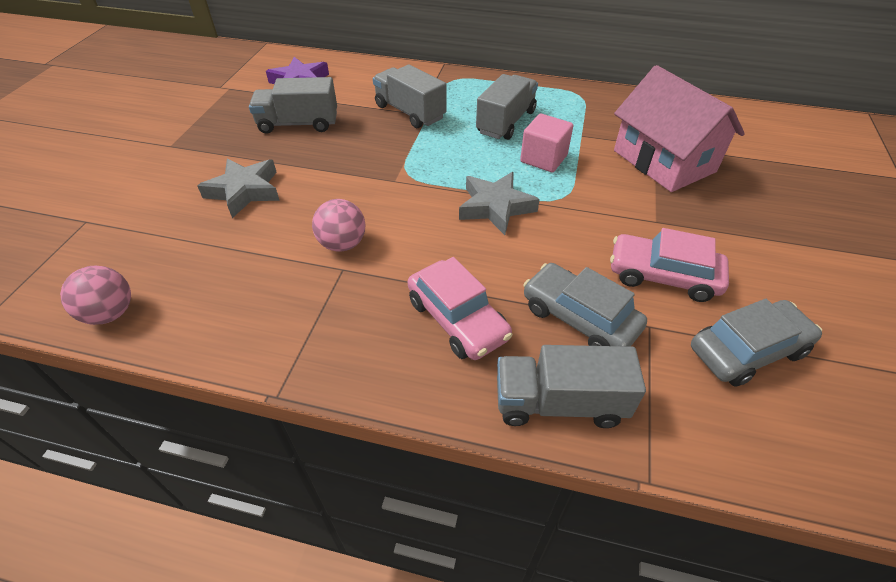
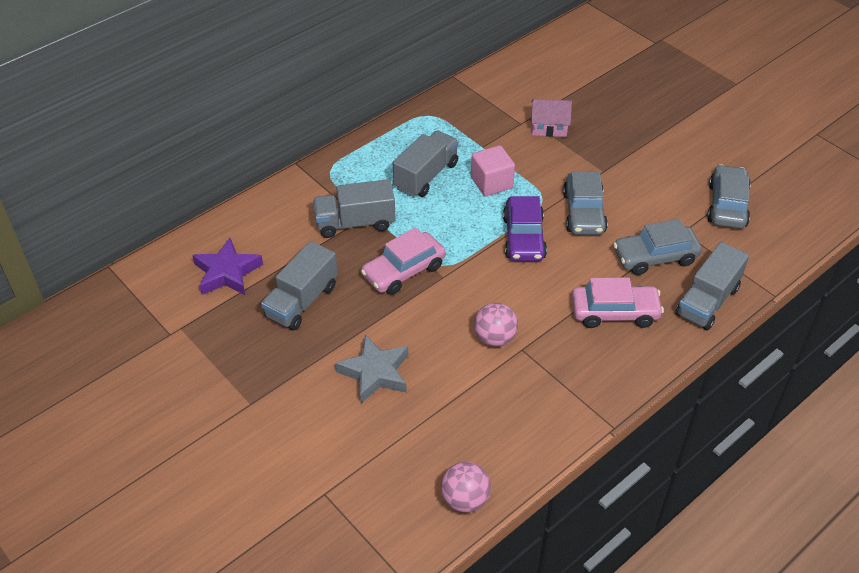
camera: 55 degrees left, 0 degrees up
(495, 207) = (523, 238): grey star -> purple car
(506, 122) = (426, 176): grey truck -> grey truck turned 60 degrees clockwise
(578, 232) = (583, 212): none -> grey car
(663, 161) = (549, 127): pink house -> pink house, size x0.51
(663, 276) = (651, 200): pink car -> pink car (403, 271)

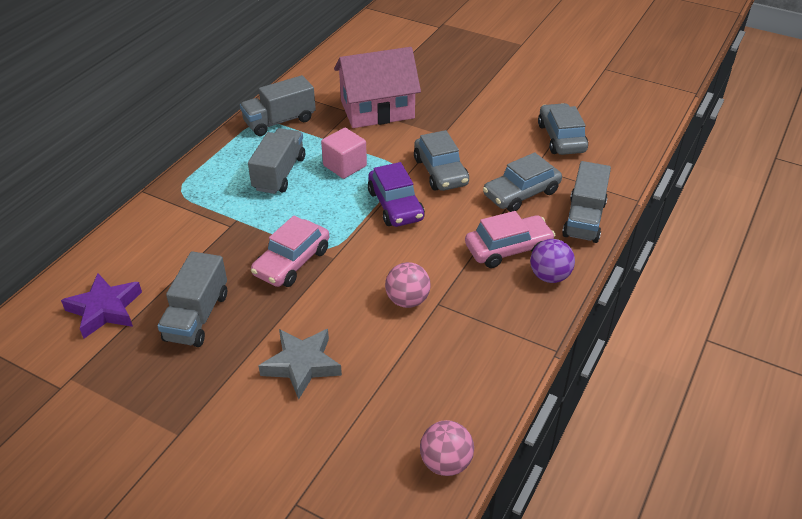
camera: 20 degrees left, 5 degrees down
(355, 223) = (225, 230): grey truck -> grey truck (279, 121)
(549, 127) = (377, 109): pink house -> pink house, size x1.95
(642, 352) = (549, 276): none -> purple ball

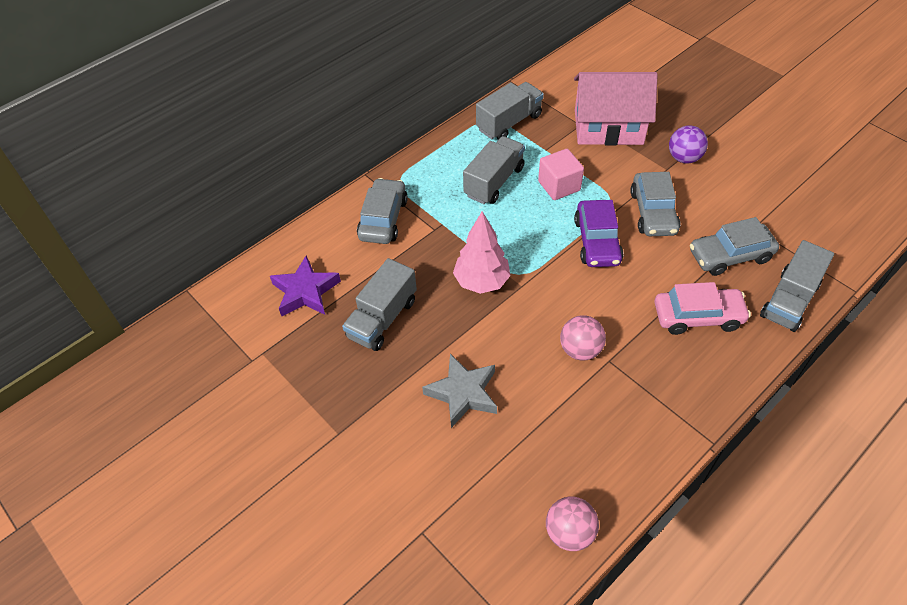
camera: 20 degrees right, 10 degrees up
(279, 121) = (509, 123): grey truck -> grey truck turned 150 degrees clockwise
(292, 262) = (481, 282): pink car -> pink tree
(549, 276) = (732, 358): purple ball -> purple ball (684, 158)
(561, 138) = (793, 198): grey car -> grey car (383, 219)

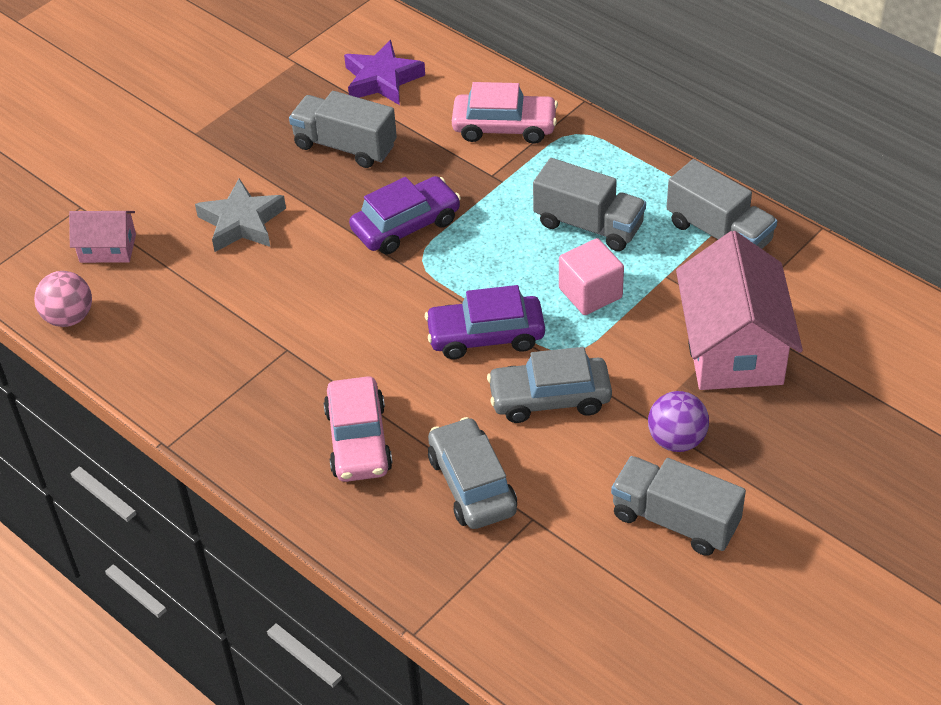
camera: 85 degrees right, 5 degrees down
(383, 219) = (504, 127): grey car -> pink car
(481, 282) = (406, 225): pink tree -> purple car
(482, 503) = (108, 248): none -> pink house
(580, 350) = (303, 322): pink ball -> none
(789, 300) = (391, 547): grey truck -> grey truck (675, 520)

